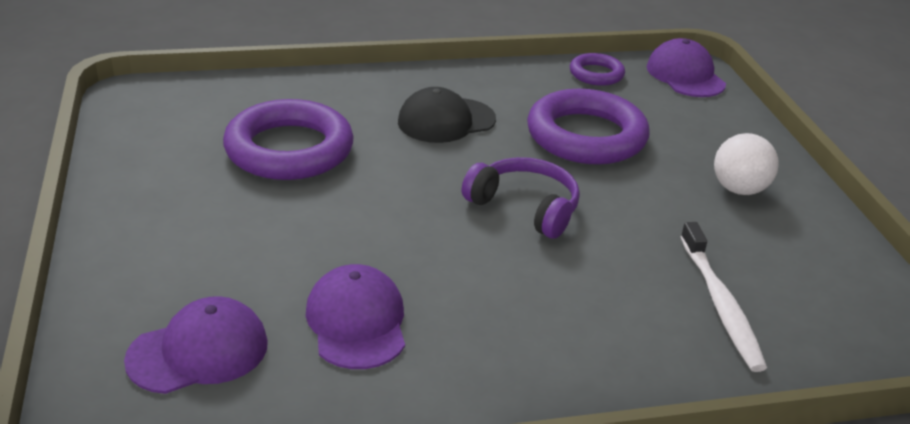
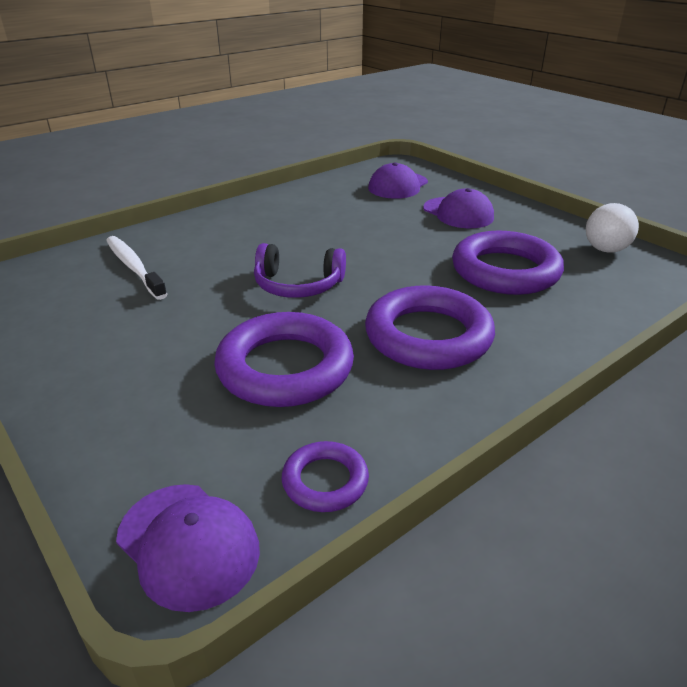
camera: 155 degrees right, 0 degrees up
(357, 322) = (343, 209): purple cap -> purple cap (458, 213)
(446, 121) = (428, 336): black cap -> purple ring
(739, 189) = (111, 359): white ball -> white ball (605, 250)

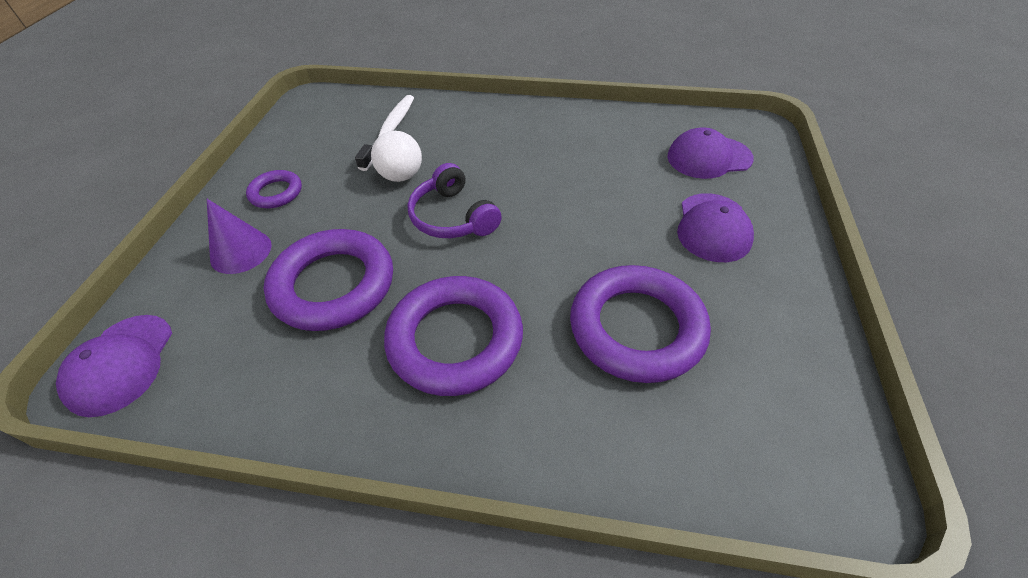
camera: 50 degrees right, 15 degrees up
(148, 404) = (241, 251): none -> purple cone
(325, 481) = (217, 393): purple ring -> purple ring (276, 193)
(605, 250) = (804, 389): white ball -> white ball (401, 176)

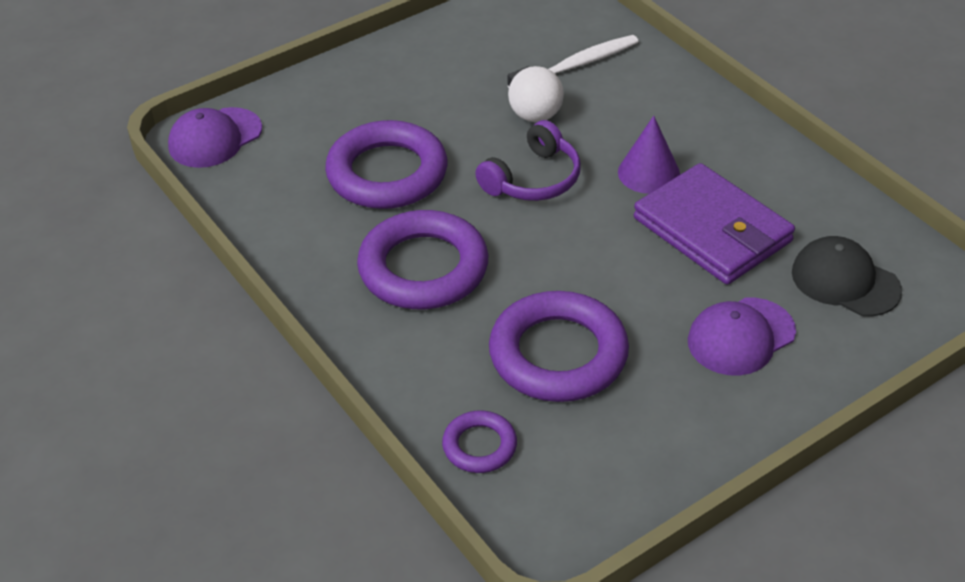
camera: 45 degrees right, 5 degrees down
(241, 251) = (352, 104): purple cone -> purple cone (648, 173)
(276, 193) = (423, 69): purple ring -> purple ring (479, 446)
(453, 217) = (533, 179): purple headphones -> purple headphones turned 150 degrees counterclockwise
(604, 176) = (712, 230): none -> purple wallet
(709, 157) = (845, 281): purple cap -> black cap

